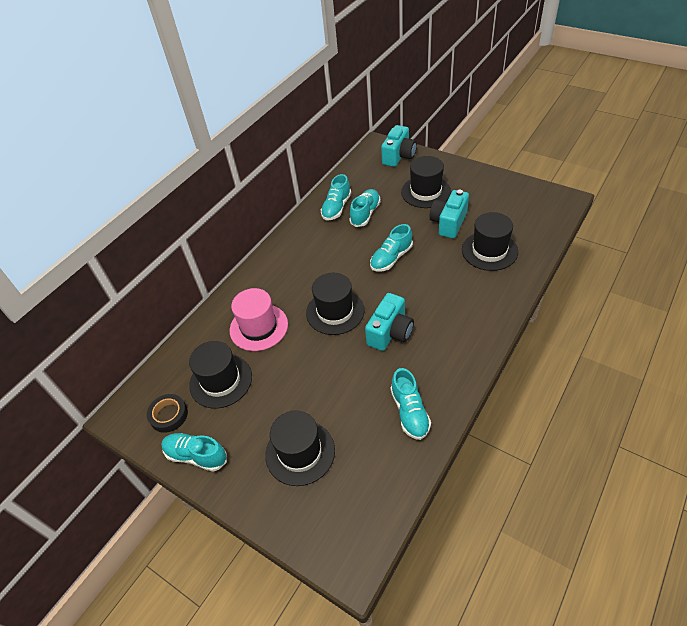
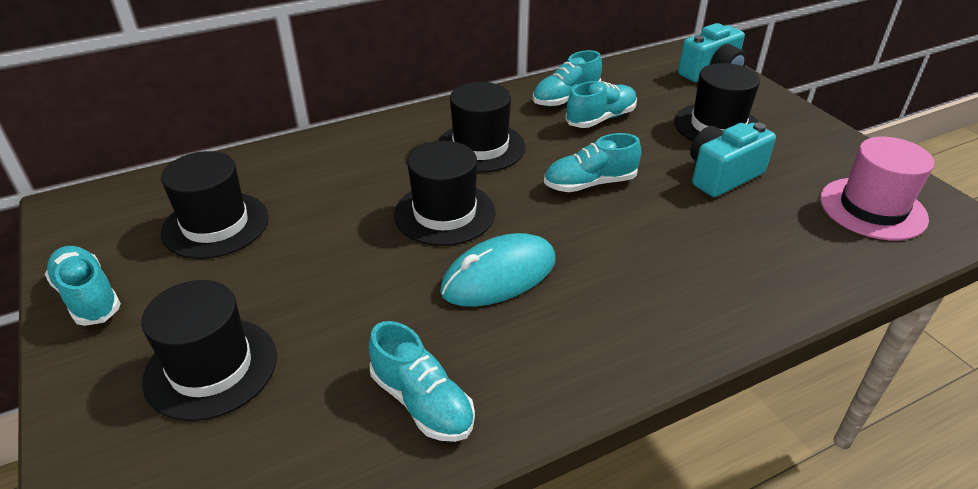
camera: 25 degrees right, 10 degrees down
(168, 415) = (115, 233): black tape -> none
(259, 327) = (327, 186): pink hat -> pink hat (872, 208)
(390, 332) = (499, 275): turquoise camera -> turquoise mouse
(410, 412) = (422, 402): turquoise shoe -> turquoise shoe turned 60 degrees counterclockwise
(489, 251) = (763, 238): black hat -> black hat (480, 147)

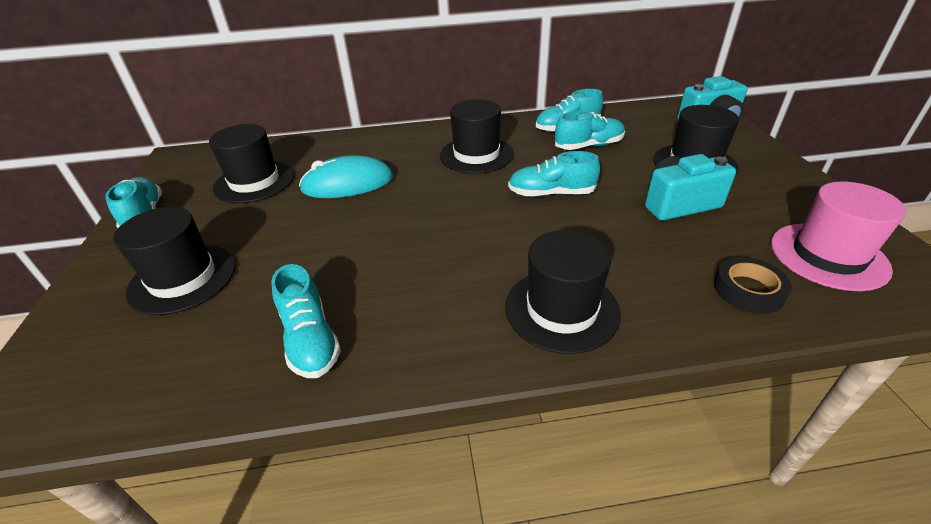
camera: 20 degrees right, 0 degrees up
(445, 213) = (419, 198): black hat -> black hat (561, 309)
(499, 275) = (433, 252): turquoise mouse -> turquoise mouse (347, 184)
(820, 256) = (748, 290): none -> black tape

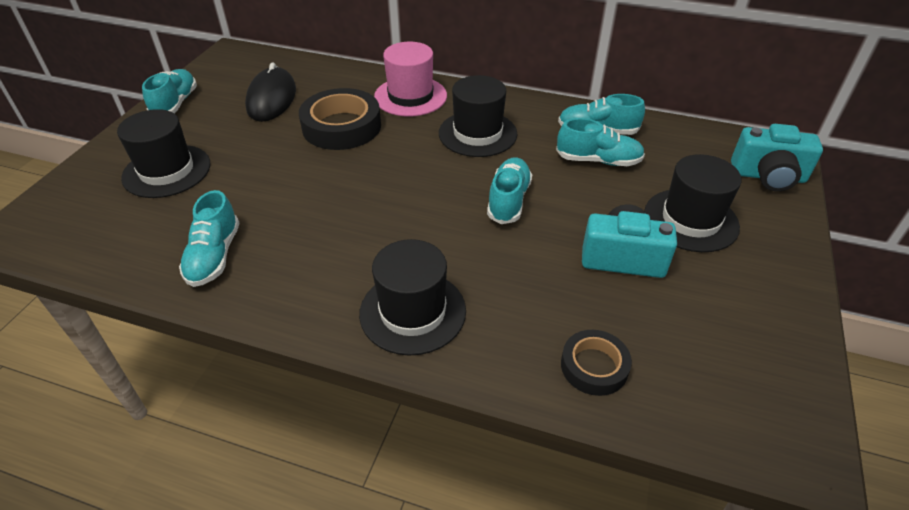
camera: 25 degrees right, 5 degrees up
(254, 182) = (272, 99): black hat -> black mouse
(347, 184) = (341, 126): turquoise mouse -> black tape
(551, 193) = (508, 200): turquoise shoe -> turquoise shoe turned 75 degrees clockwise
(828, 256) = (716, 370): pink hat -> pink hat (410, 96)

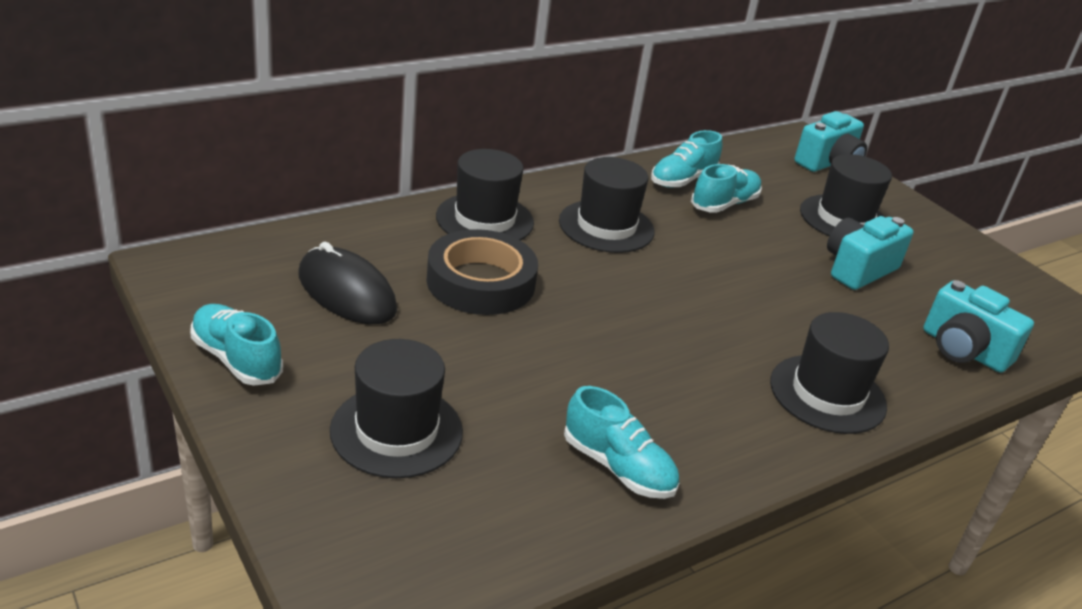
camera: 55 degrees left, 10 degrees down
(410, 96) = (484, 219): pink hat -> black hat
(508, 200) = (728, 270): turquoise shoe -> none
(594, 366) = (963, 350): black tape -> turquoise camera

